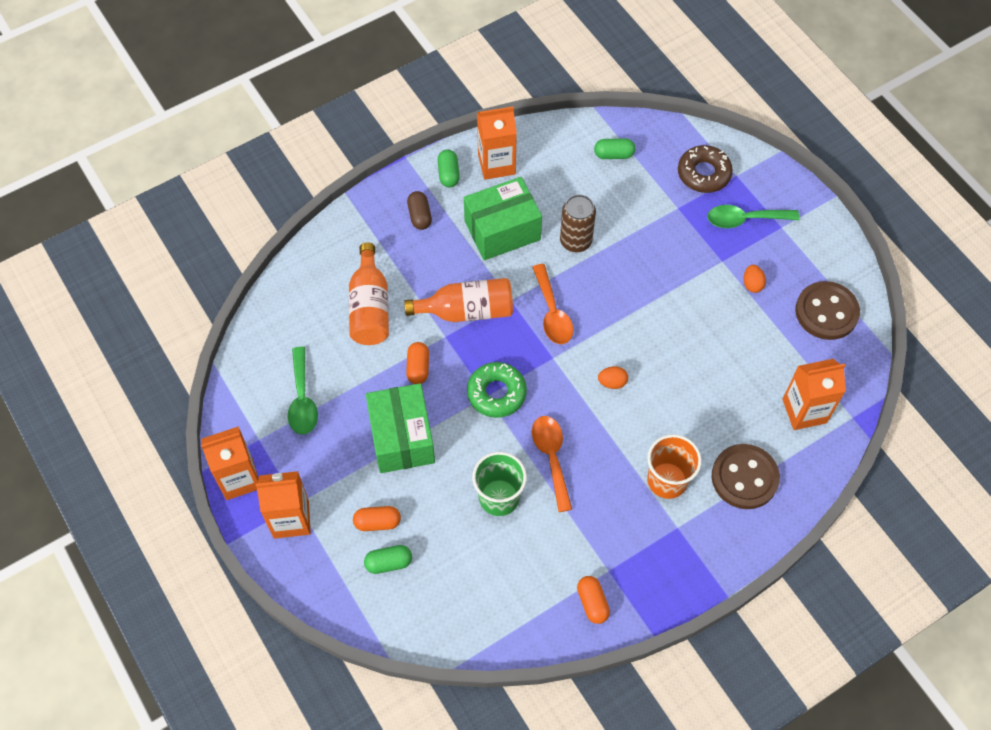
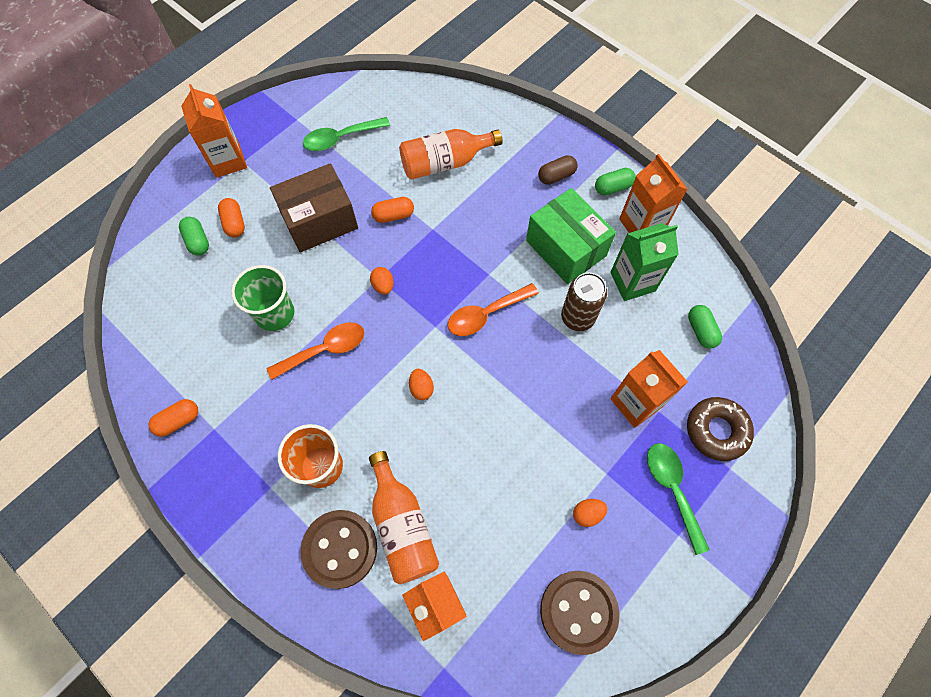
camera: 75 degrees right, 5 degrees up
(239, 478) = (258, 116): orange carton -> orange carton (636, 403)
(402, 438) = (319, 220): green box -> brown box
(467, 311) = (465, 240): orange bottle -> orange bottle (402, 525)
(496, 393) = (383, 286): green donut -> orange egg
(552, 189) = (632, 281): none -> green carton

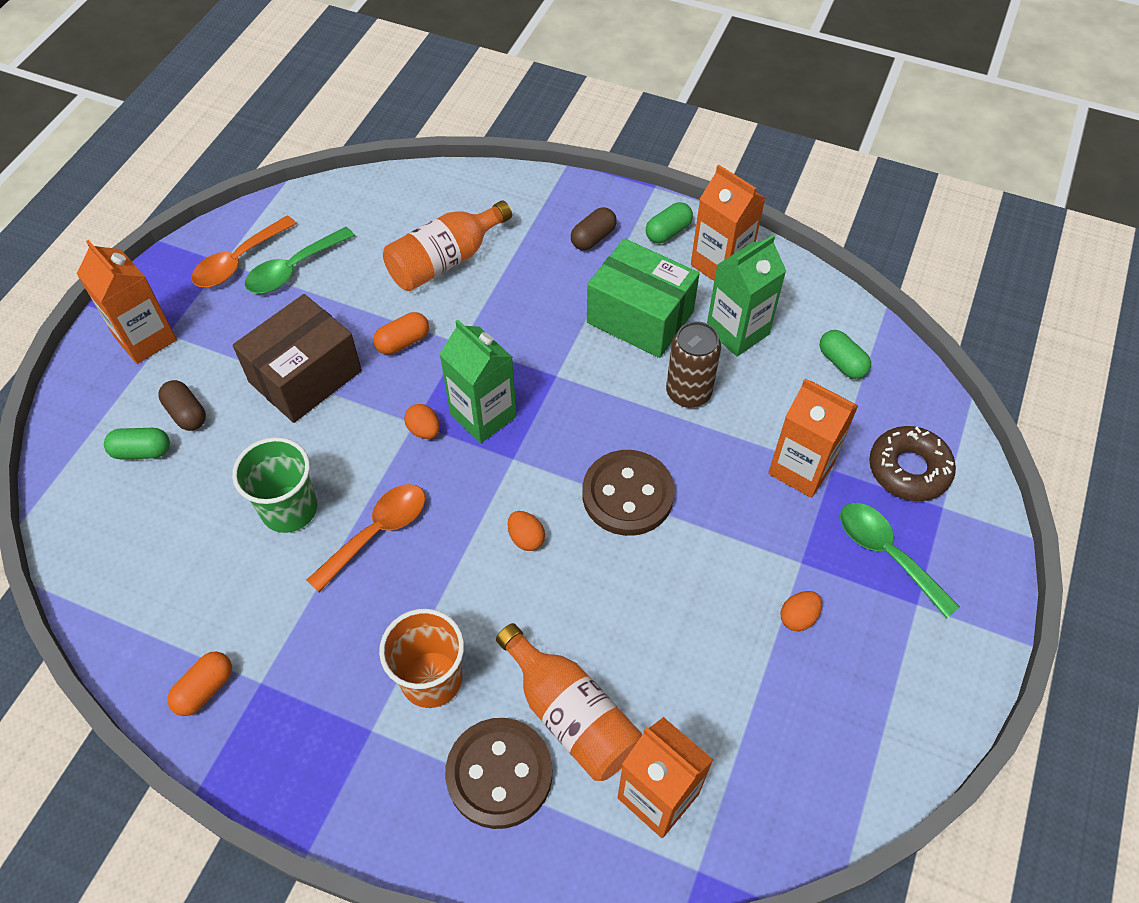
camera: 20 degrees left, 10 degrees down
(197, 241) = (142, 451): green capsule -> green capsule turned 45 degrees counterclockwise
(234, 223) = (186, 413): orange capsule -> brown capsule
(427, 288) = (483, 415): none -> green carton
(486, 314) = (572, 424): orange spoon -> orange spoon (238, 261)
(578, 611) = (837, 737): brown button -> brown button (627, 495)

